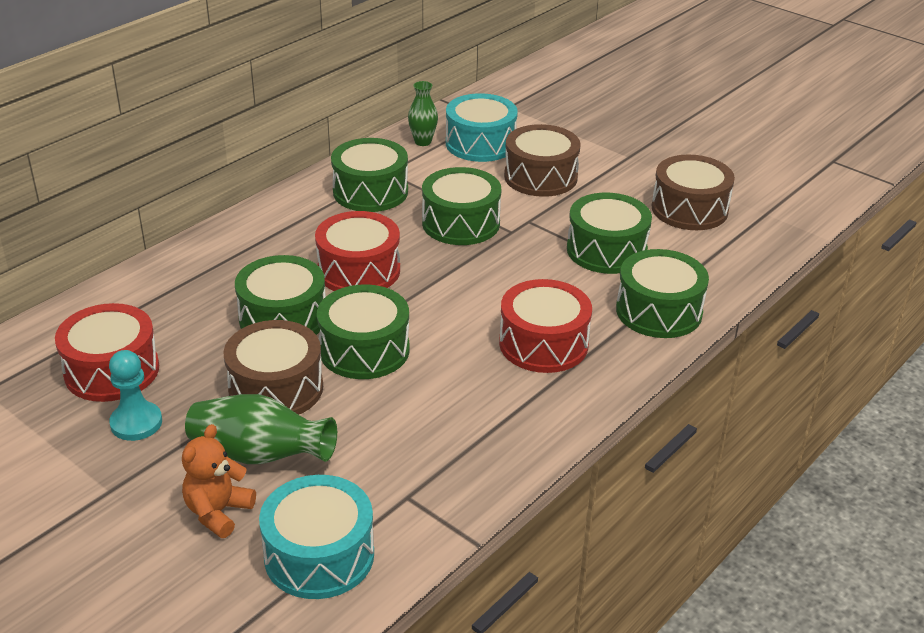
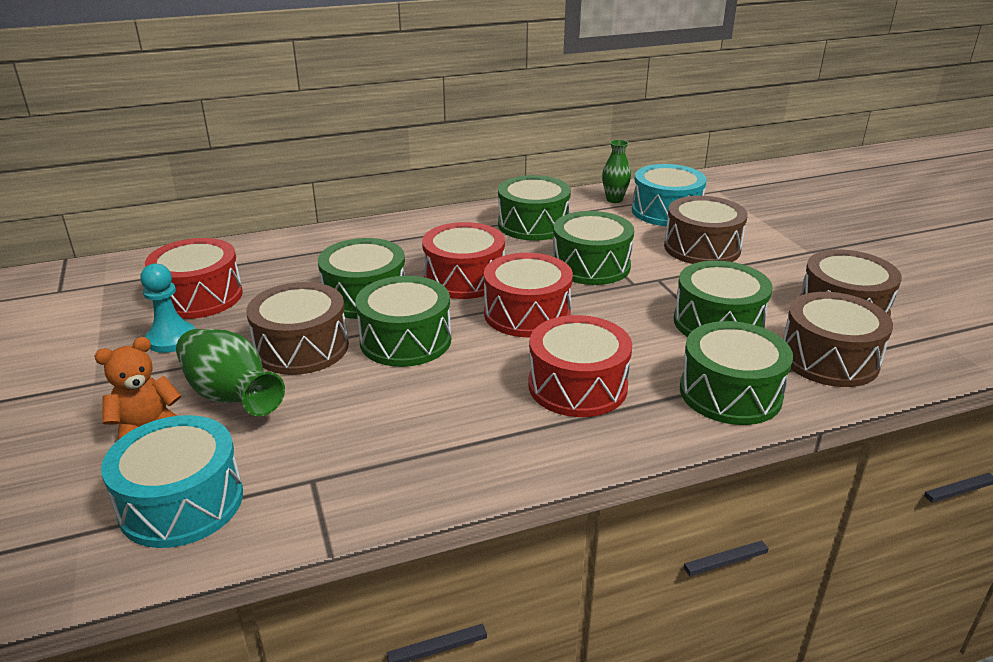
camera: 30 degrees right, 5 degrees down
(447, 290) = (527, 314): none -> red drum
(707, 258) = (829, 359): none -> brown drum

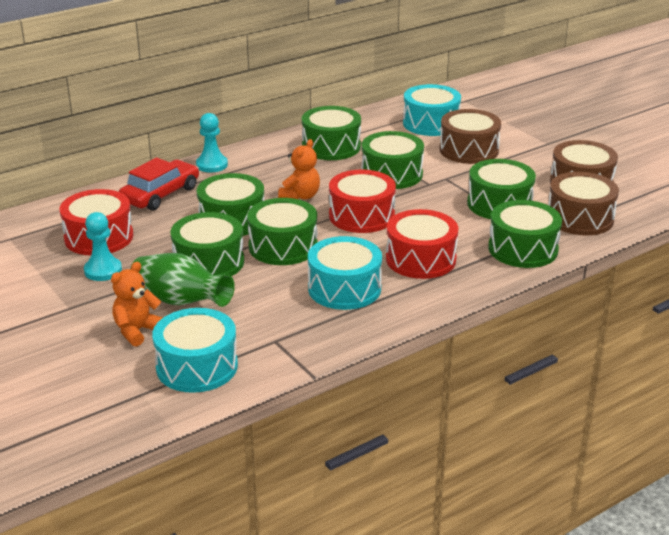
camera: 15 degrees left, 0 degrees up
(302, 348) = (209, 262): brown drum -> green drum
(304, 255) = (160, 194): none -> red car
(384, 229) = (212, 165): none -> turquoise pawn
(452, 413) = (344, 288): none -> turquoise drum
(464, 278) = (300, 196): red drum -> orange teddy bear
(614, 200) = (386, 118): green vase -> none

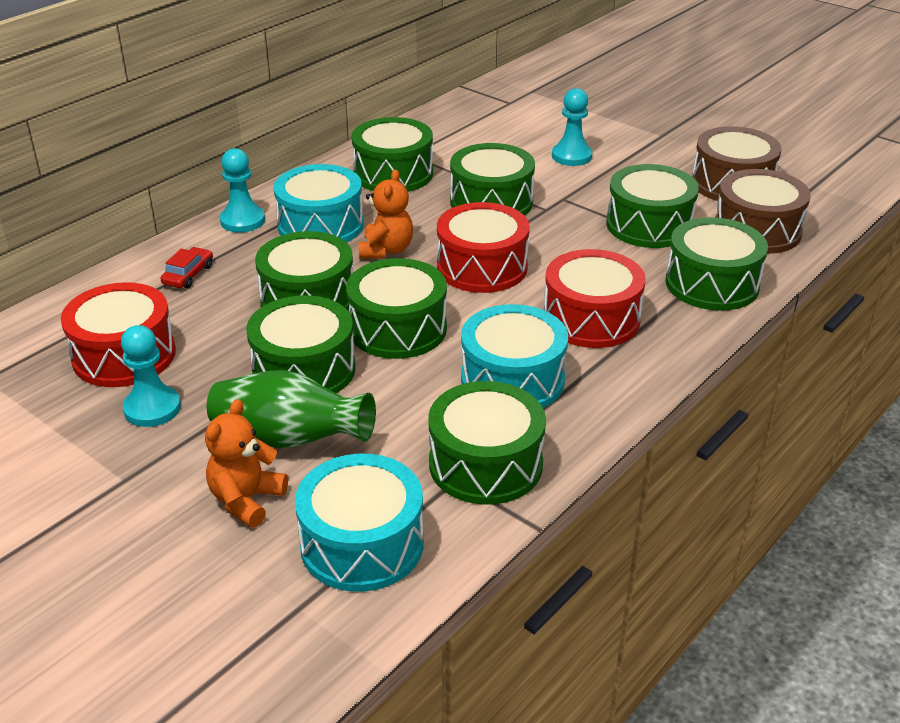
camera: 15 degrees left, 5 degrees up
(160, 194) = (188, 275): red car -> red car, size x0.51
(299, 335) = (485, 464): none -> green drum
(431, 123) = (505, 126): turquoise drum -> turquoise drum (320, 225)
(469, 150) = (571, 156): brown drum -> turquoise pawn

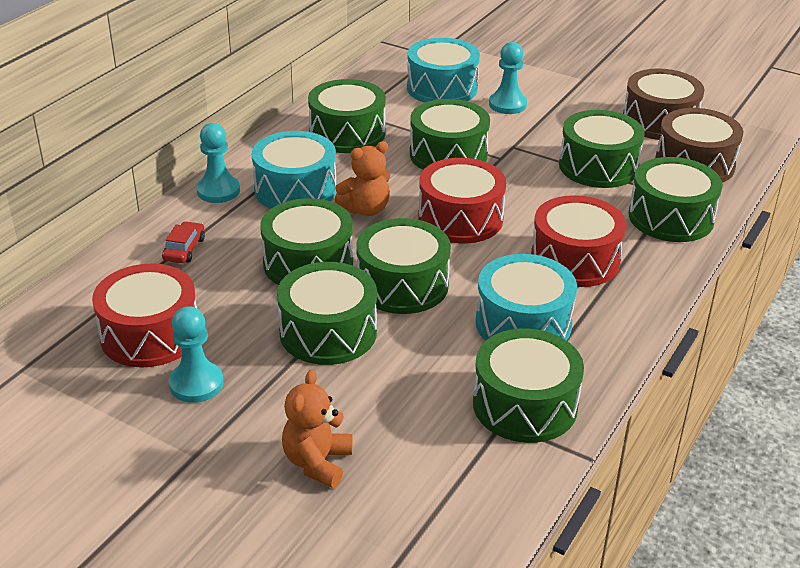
camera: 10 degrees left, 0 degrees up
(289, 439) = (337, 400): green vase -> none
(362, 544) = (438, 491): turquoise drum -> turquoise drum (442, 88)
(386, 250) = (366, 209): orange teddy bear -> orange teddy bear turned 60 degrees clockwise

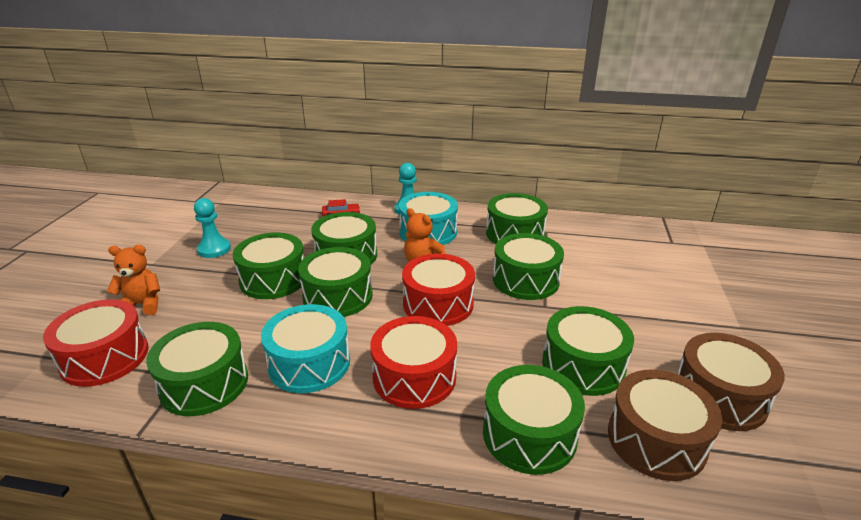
camera: 70 degrees right, 5 degrees down
(150, 334) = (256, 226): red drum -> red drum (105, 357)
(442, 88) = (624, 256): turquoise drum -> none
(507, 105) = (636, 293): turquoise pawn -> none

